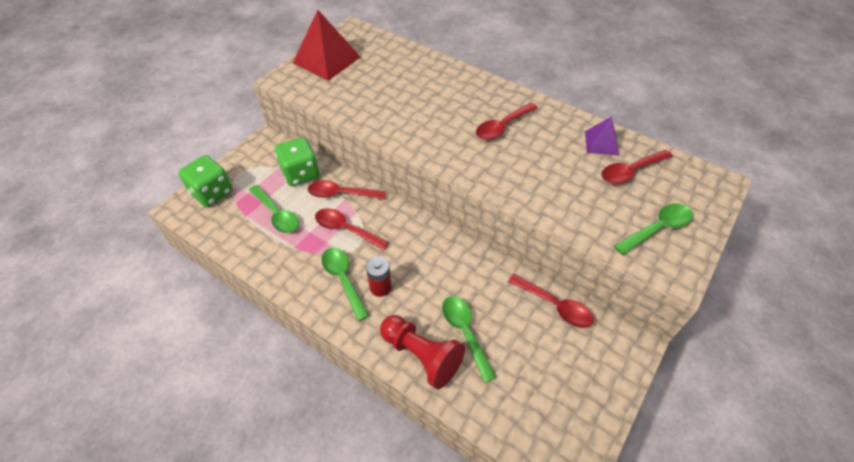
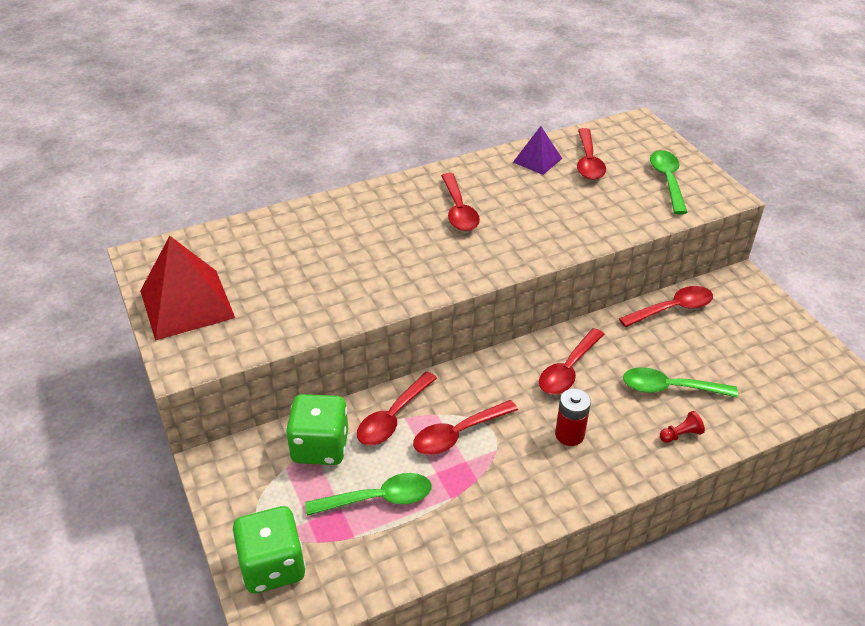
camera: 60 degrees left, 10 degrees down
(343, 279) = (537, 465): green spoon -> none
(421, 355) = (680, 435): red pawn -> red pawn, size x0.41
(440, 264) = (568, 370): none -> red spoon

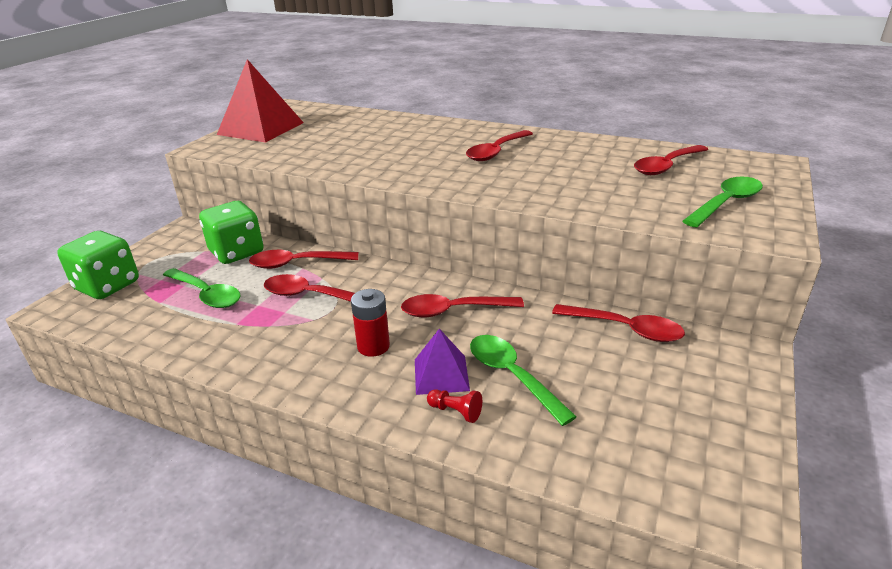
camera: 50 degrees right, 10 degrees down
(537, 160) = (620, 150): purple pyramid -> purple pyramid (441, 374)

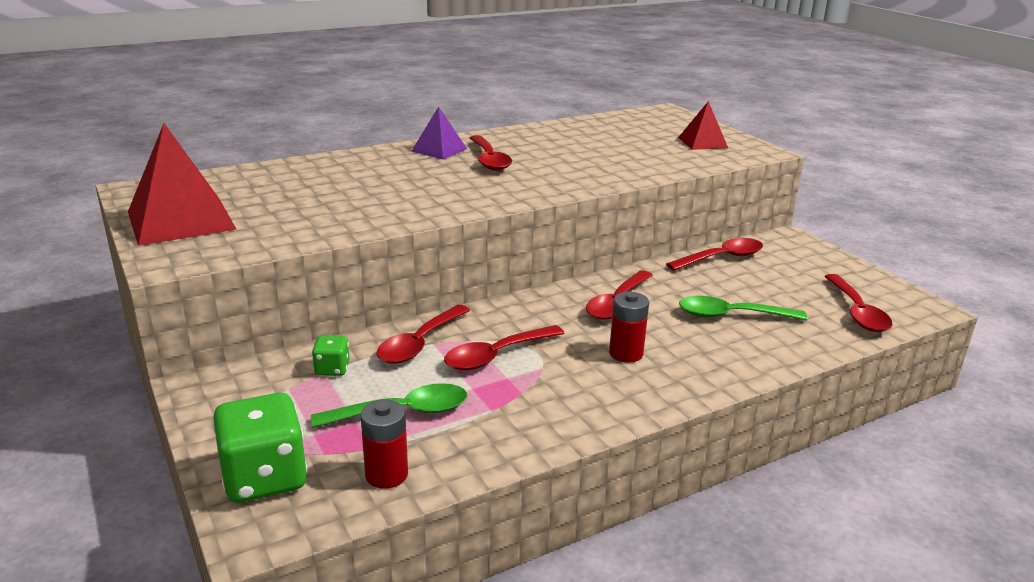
camera: 55 degrees left, 5 degrees down
(133, 320) = (386, 475): none -> red battery
(237, 252) = (332, 369): green dice -> green dice, size x0.50
(441, 374) = (700, 340): purple pyramid -> purple pyramid (439, 150)
(455, 411) = (751, 351): red pawn -> none
(666, 166) = (620, 132): red spoon -> red spoon (857, 312)
(726, 203) = (702, 142): green spoon -> red pyramid

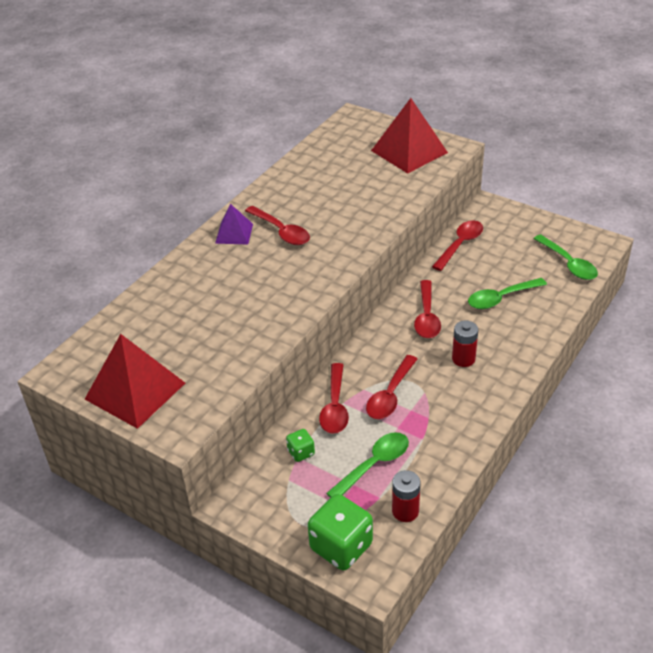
camera: 25 degrees left, 15 degrees up
(702, 142) = (409, 151): red pyramid -> red pyramid, size x1.80
(857, 312) = (568, 264): red spoon -> green spoon

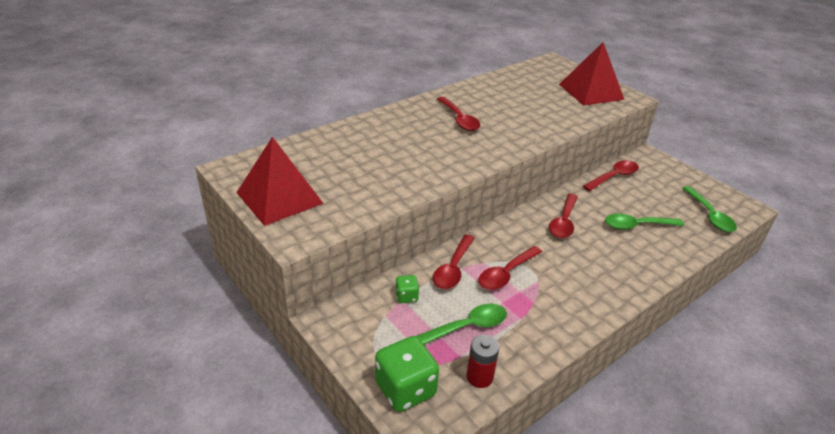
camera: 15 degrees right, 5 degrees down
(234, 233) = (420, 112): purple pyramid -> none
(463, 359) = (585, 264): red battery -> none

